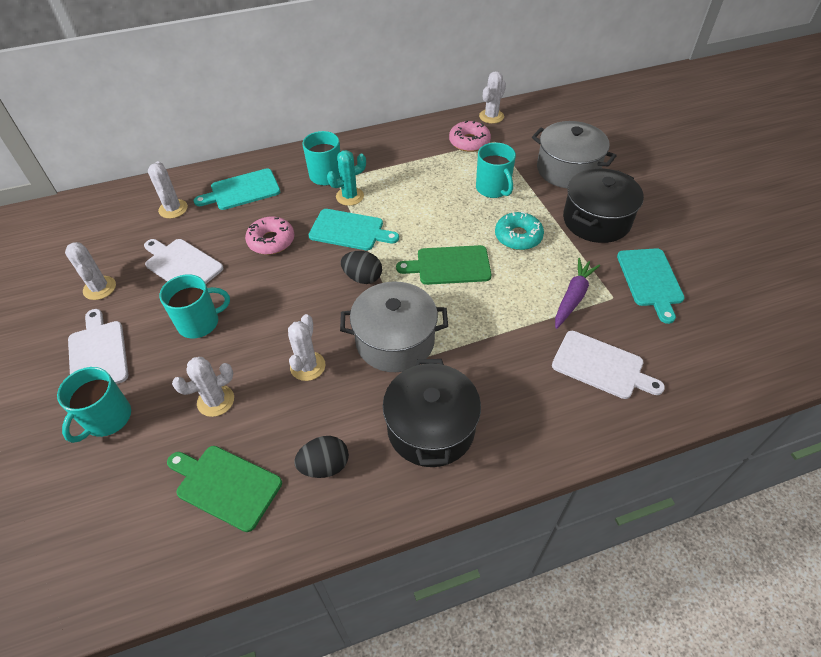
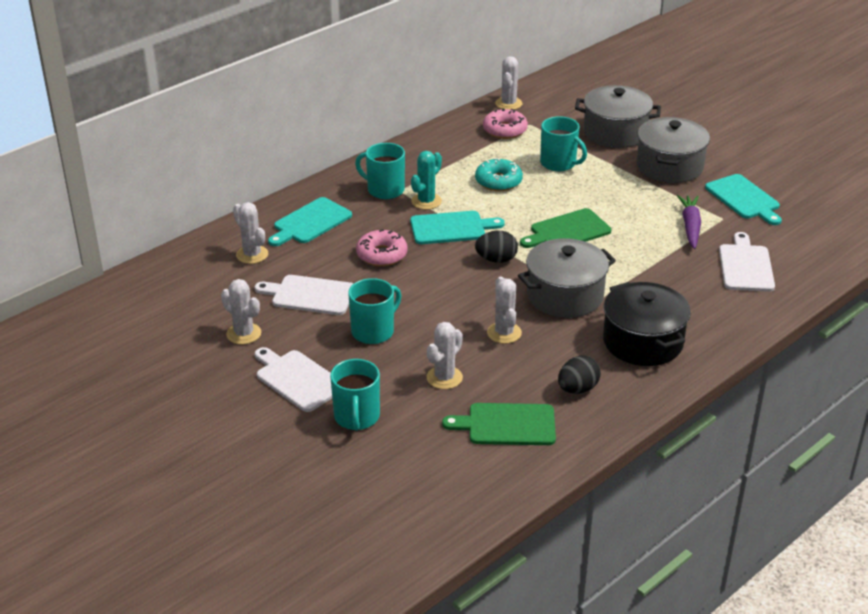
camera: 25 degrees left, 15 degrees down
(518, 236) = (611, 195): turquoise donut -> turquoise donut (498, 181)
(596, 220) = (669, 166): black pot -> grey pot
(601, 366) = (745, 266): white cutting board -> white cutting board turned 90 degrees counterclockwise

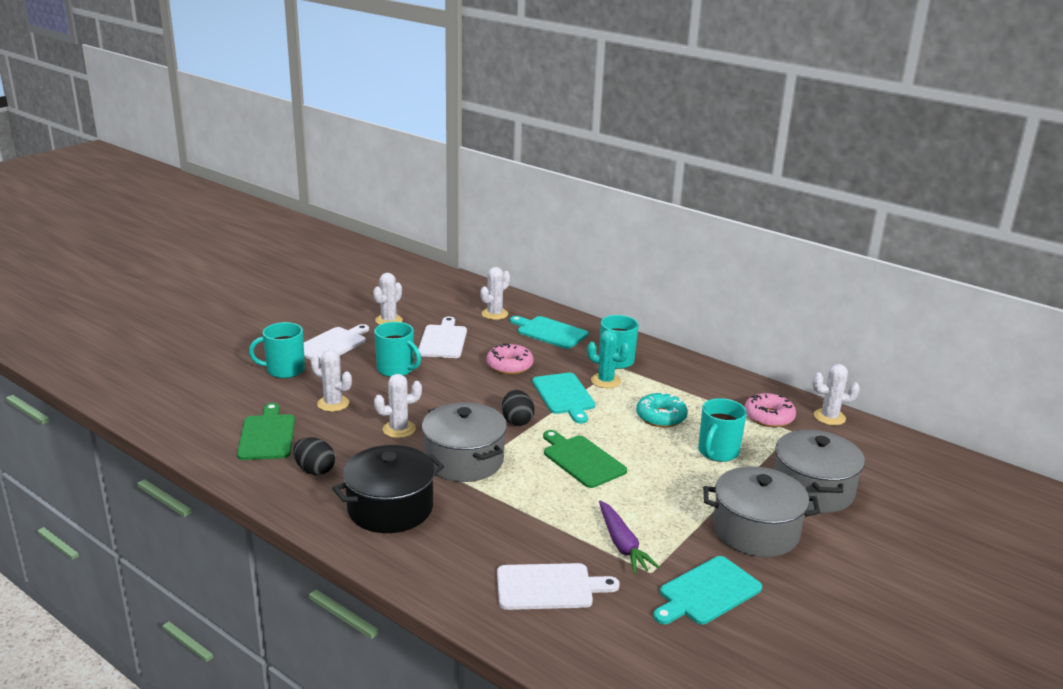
camera: 80 degrees right, 10 degrees down
(690, 226) = (622, 545): purple carrot -> purple carrot turned 75 degrees clockwise

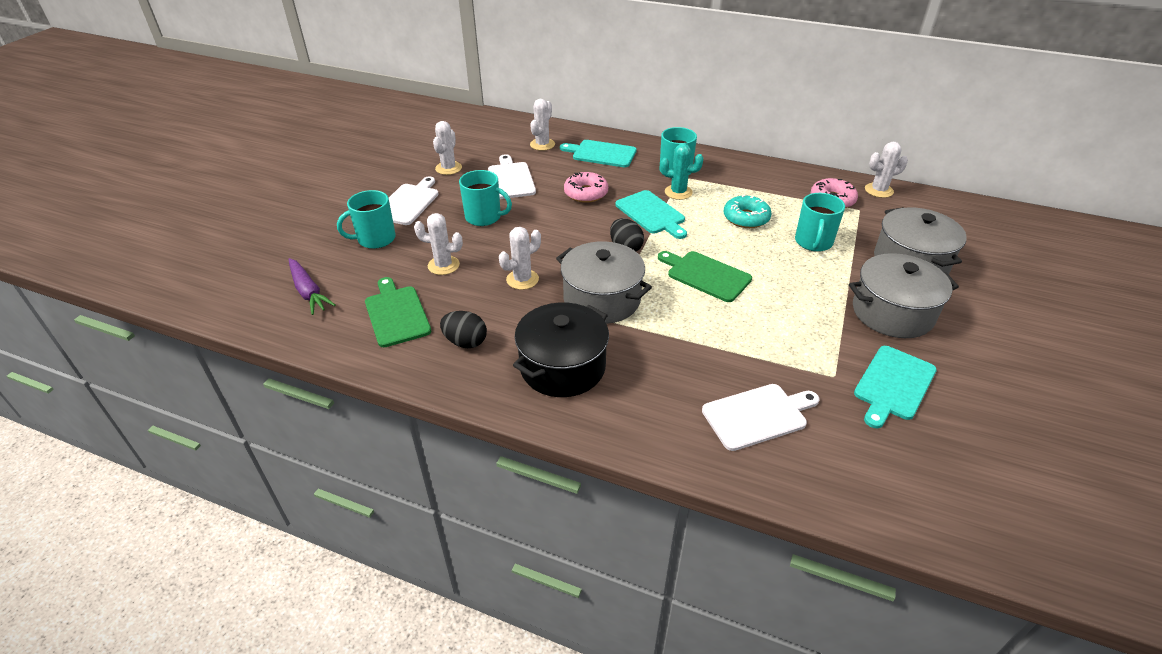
camera: 15 degrees left, 15 degrees up
(622, 545) = (793, 354): purple carrot -> purple carrot (308, 292)

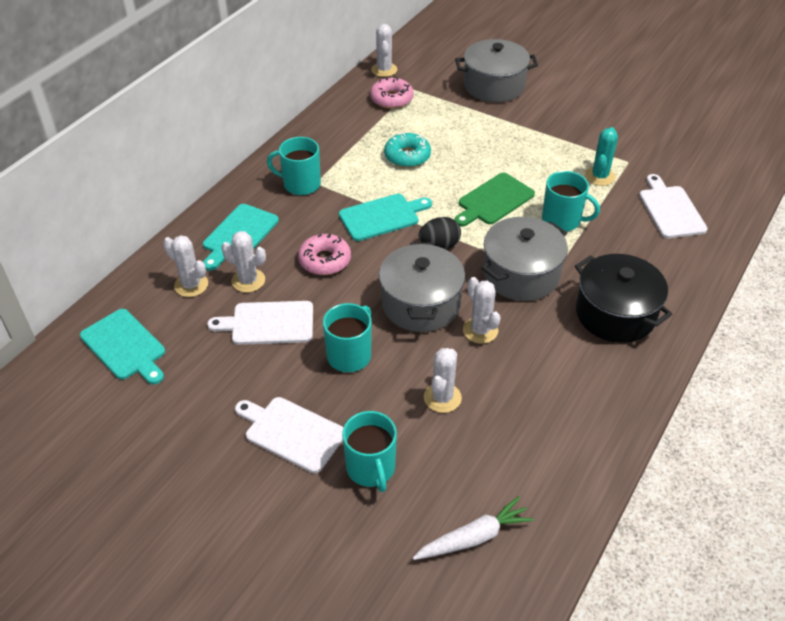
camera: 80 degrees left, 5 degrees up
(308, 292) = (474, 537): purple carrot -> white carrot
(396, 314) = (527, 443): green cutting board -> none
(448, 168) = (214, 386): white cactus -> white cactus (248, 280)
(465, 342) = (577, 383): black egg -> none
(678, 192) = (346, 190): turquoise cactus -> turquoise cactus (599, 176)
(813, 242) = (456, 127): turquoise mug -> turquoise mug (562, 220)
(892, 313) = (557, 114): grey pot -> grey pot (421, 304)
(893, 385) = (637, 137): turquoise cutting board -> turquoise cutting board (125, 346)

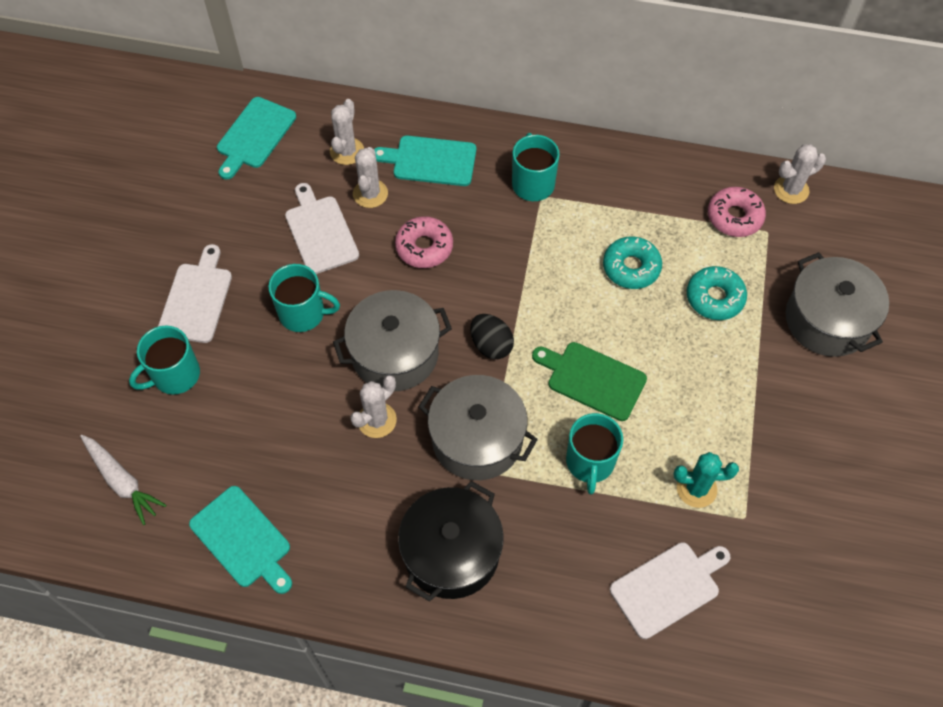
camera: 70 degrees right, 15 degrees up
(382, 216) = (514, 276): turquoise cutting board -> turquoise cutting board (243, 539)
(442, 398) = (274, 410): white cactus -> none
(453, 126) = (714, 298): none -> turquoise donut

